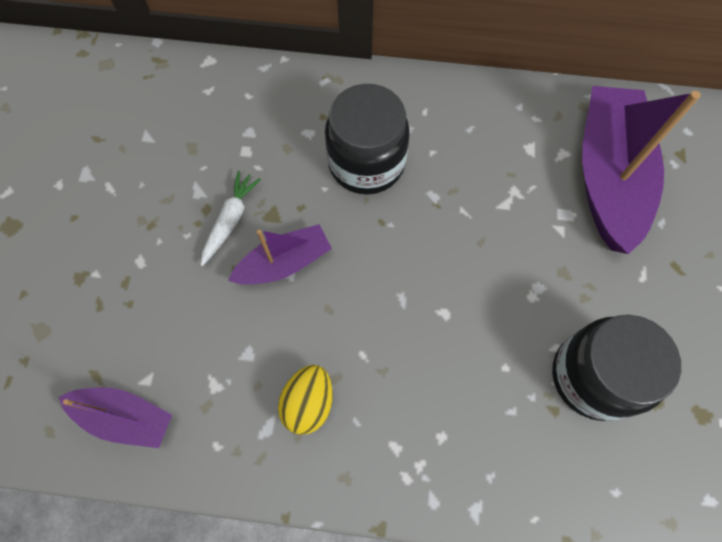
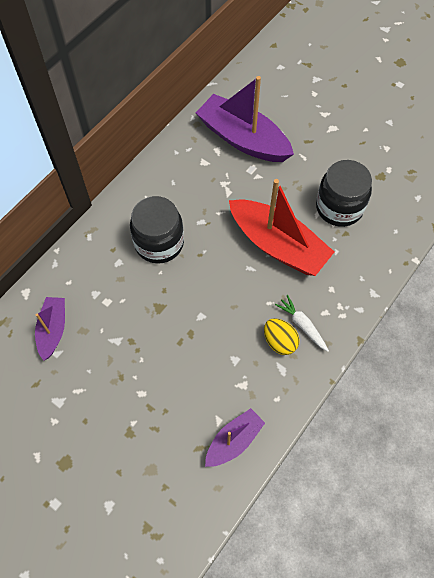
camera: 60 degrees left, 5 degrees down
(230, 220) = (148, 331): white carrot -> white carrot (302, 325)
(284, 263) = (193, 315): purple boat -> purple boat (53, 330)
(464, 318) = (278, 245): none -> red boat

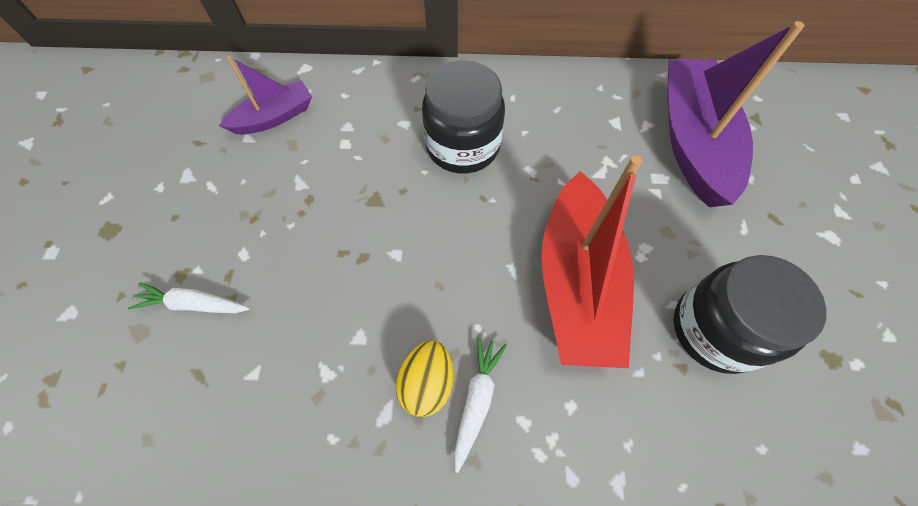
camera: 55 degrees right, 0 degrees up
(155, 433) = (194, 304): none -> white carrot
(234, 441) = (230, 416): purple boat -> none

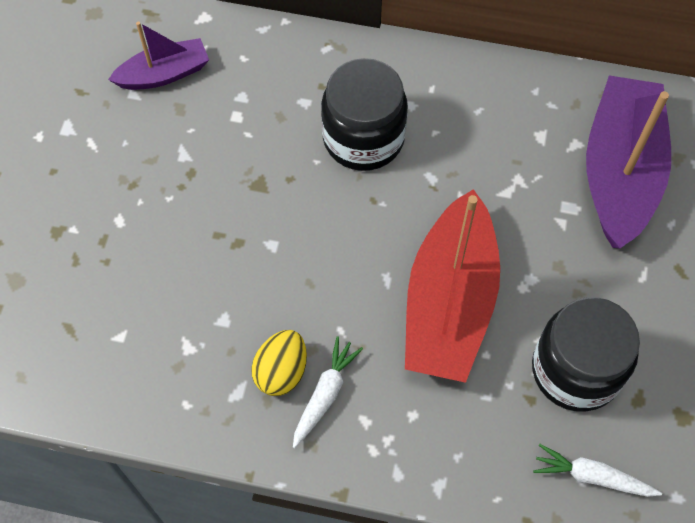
camera: 10 degrees right, 0 degrees up
(194, 304) = (69, 262): white carrot -> white carrot (592, 476)

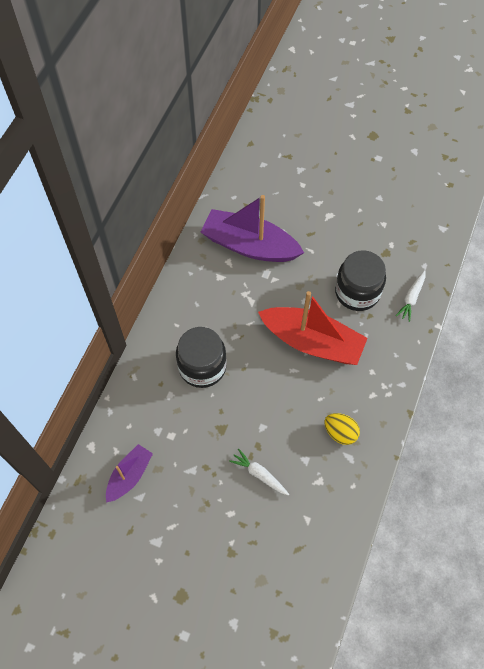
camera: 80 degrees left, 0 degrees up
(164, 74) = (129, 476): purple boat -> purple boat turned 45 degrees clockwise
(325, 394) = (356, 412): white carrot -> white carrot (259, 474)

